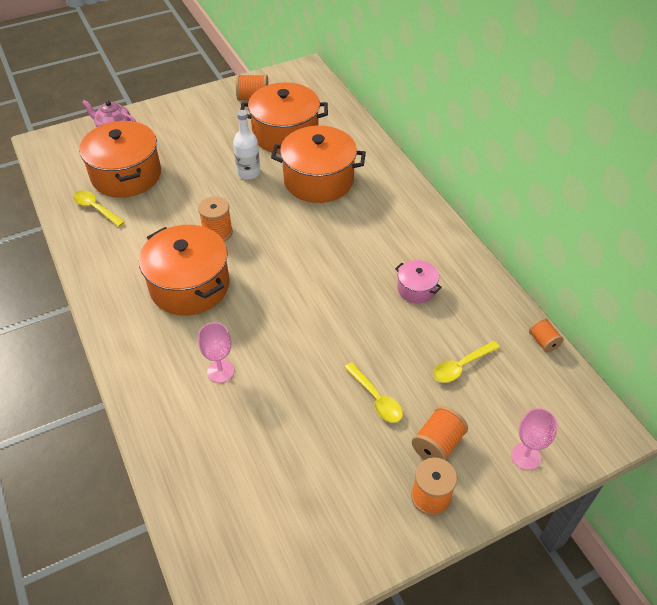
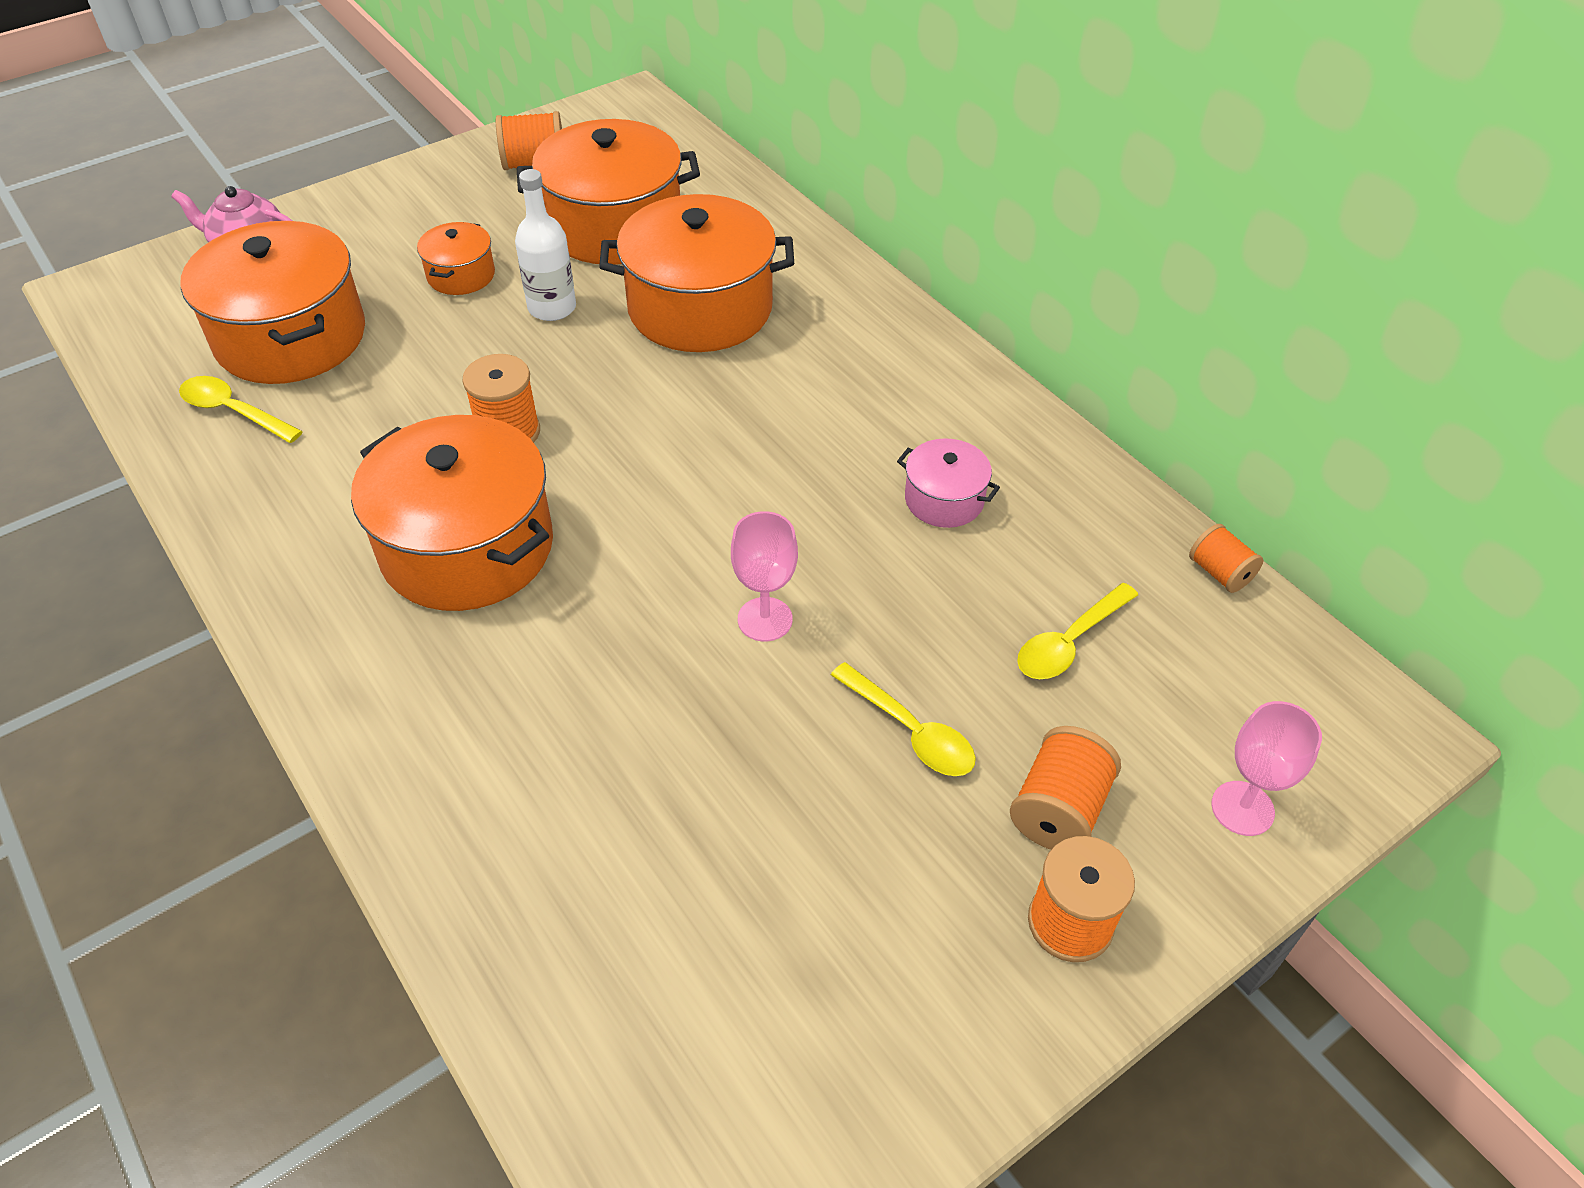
camera: 10 degrees left, 0 degrees up
(209, 152) = (461, 275): none -> orange pot
(220, 371) = (567, 718): pink goblet -> pink goblet (765, 619)

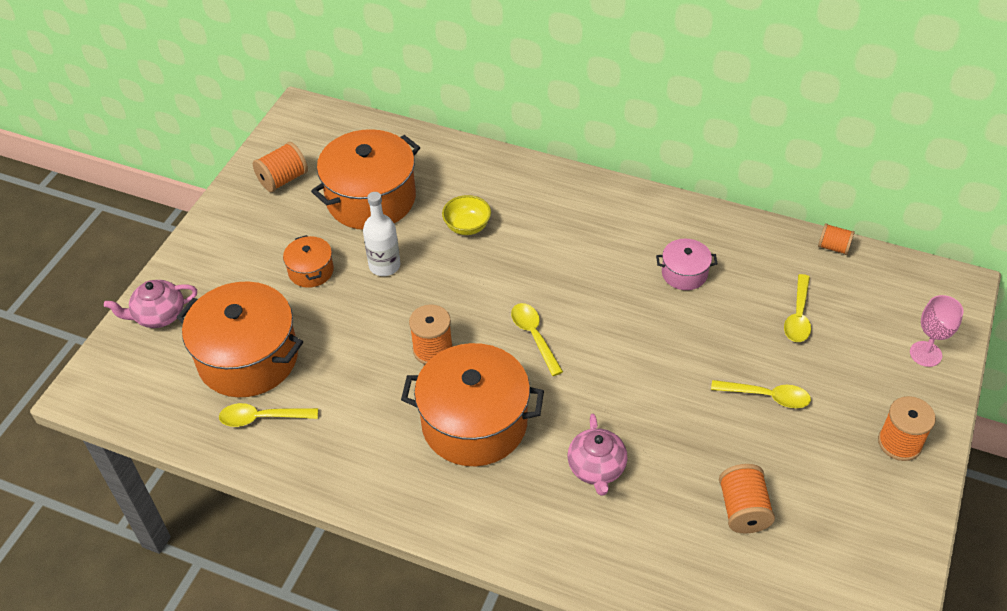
camera: 30 degrees left, 0 degrees up
(564, 694) = (596, 468): none -> pink teapot
(652, 479) = (534, 336): none -> yellow spoon
(700, 308) = (467, 226): orange pot -> yellow bowl
(765, 619) = (655, 379): pink goblet -> none
(1058, 809) = (856, 396): orange spool -> orange spool (743, 510)

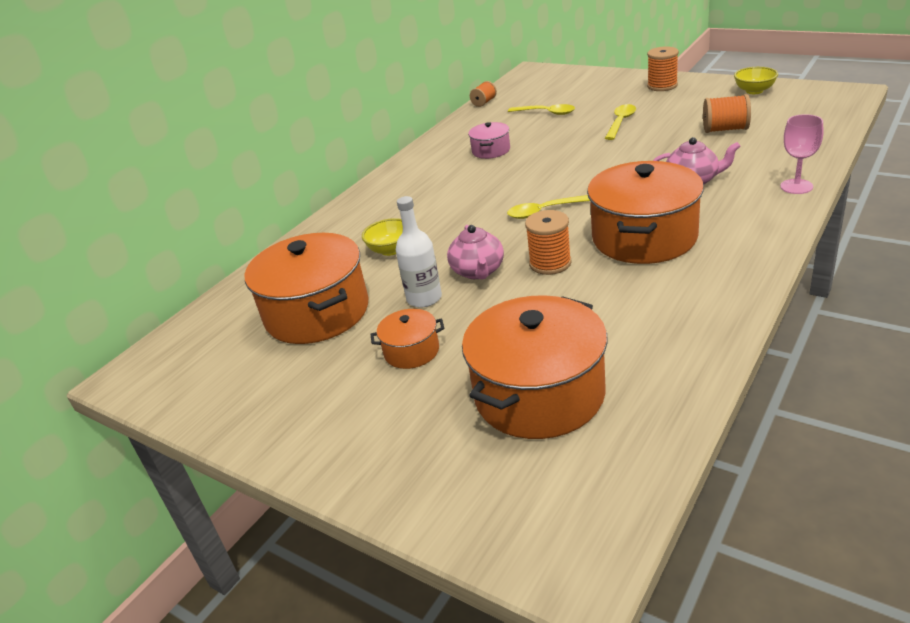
camera: 75 degrees left, 15 degrees down
(159, 315) = (443, 492): pink teapot -> pink teapot (478, 271)
(262, 418) = (635, 375): yellow spoon -> none
(283, 179) = (242, 385): orange spool -> none
(882, 555) = (754, 91): none -> yellow bowl
(925, 354) = (588, 79): pink goblet -> pink goblet (796, 186)

